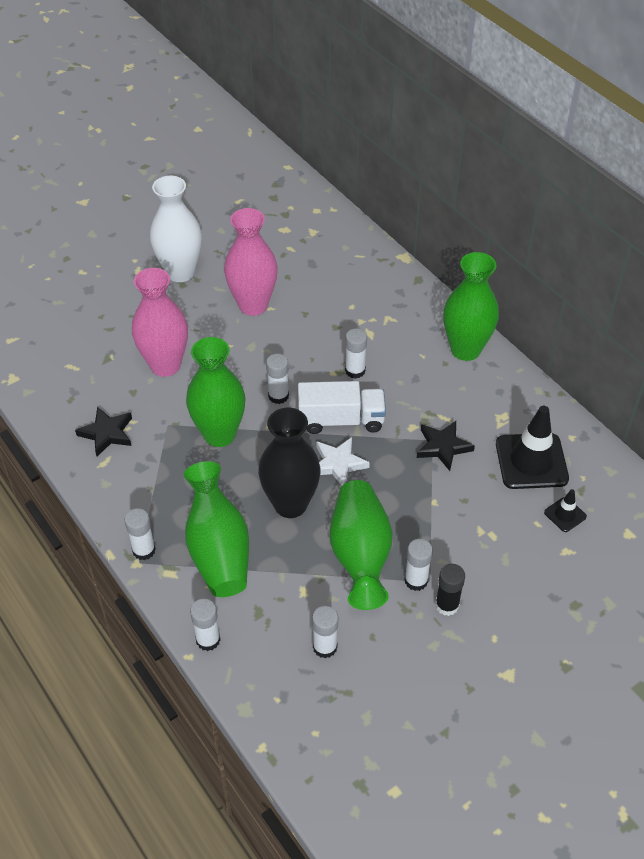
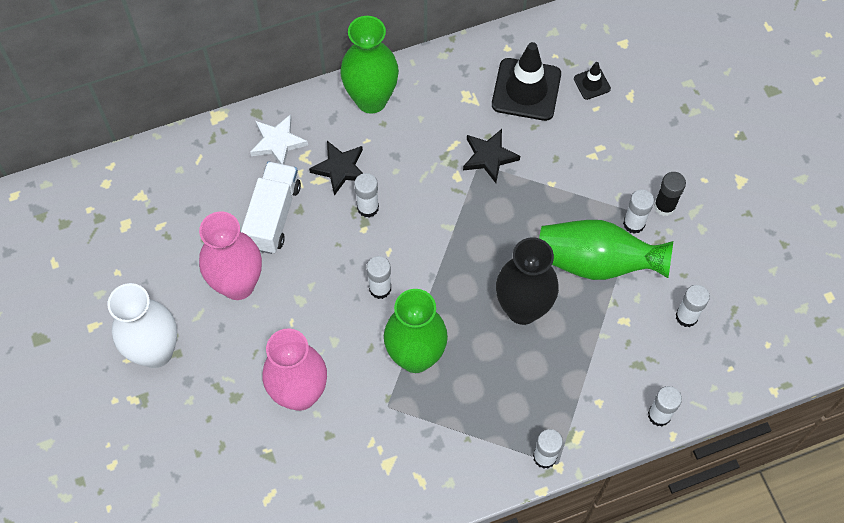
camera: 75 degrees left, 15 degrees up
(107, 433) = (381, 471): black star -> black star (340, 168)
(218, 549) = (560, 386): green vase -> none
(338, 464) = (484, 254): white star -> white star (278, 142)
(341, 420) = (430, 237): white truck -> white truck (273, 216)

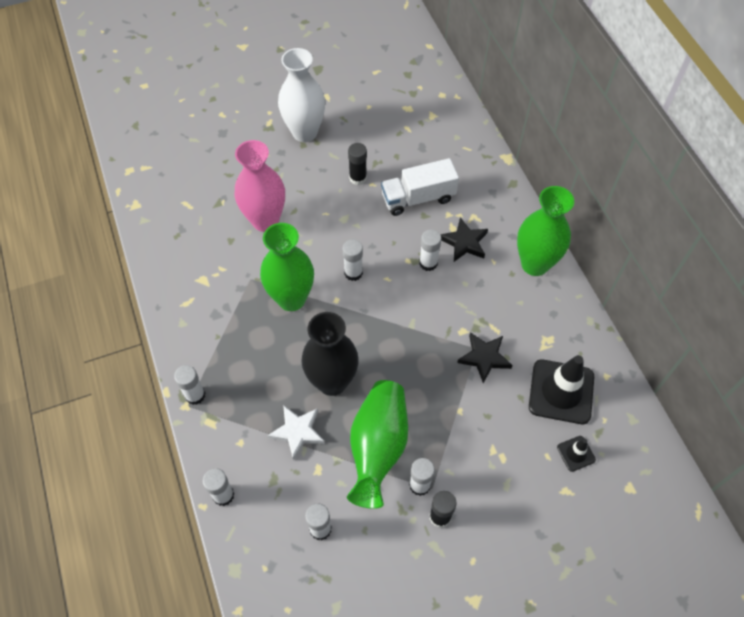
camera: 90 degrees right, 5 degrees down
(238, 284) = (358, 178): pink vase -> black glue stick
(273, 216) = (418, 198): white truck -> white truck turned 150 degrees clockwise
(278, 142) = (486, 198): white star -> white star (297, 432)

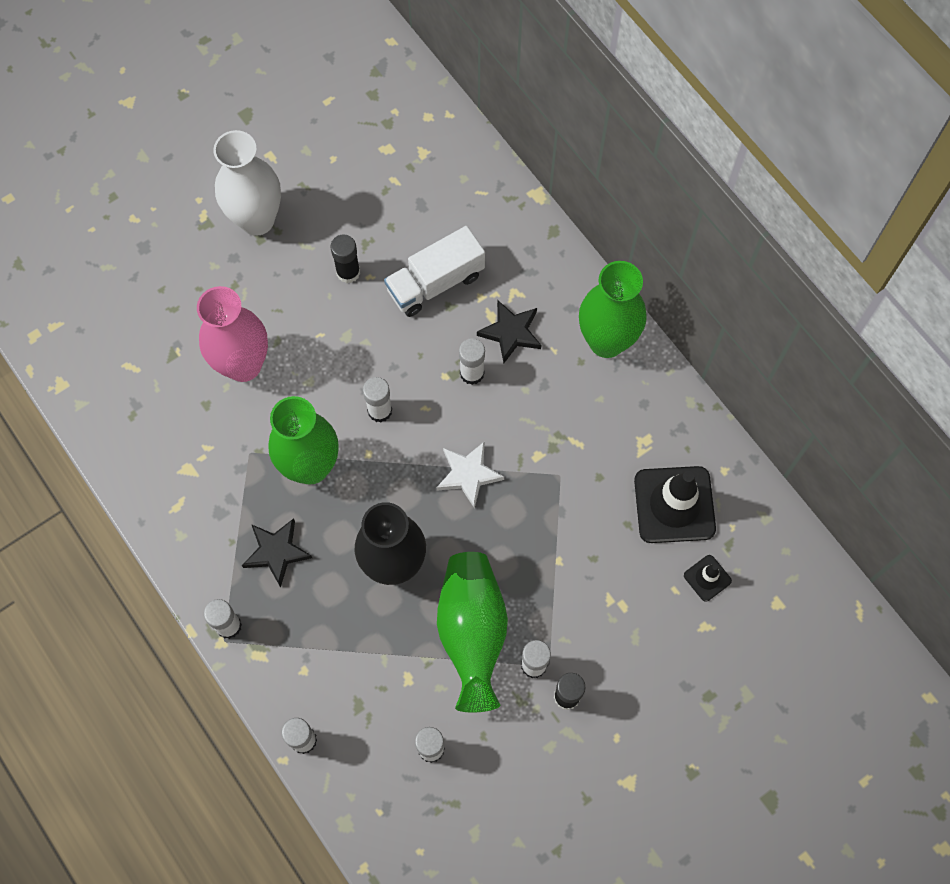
camera: 15 degrees left, 10 degrees up
(297, 432) = (370, 639): white star -> white star (468, 474)
(484, 357) = (572, 484): black star -> black star (276, 552)

